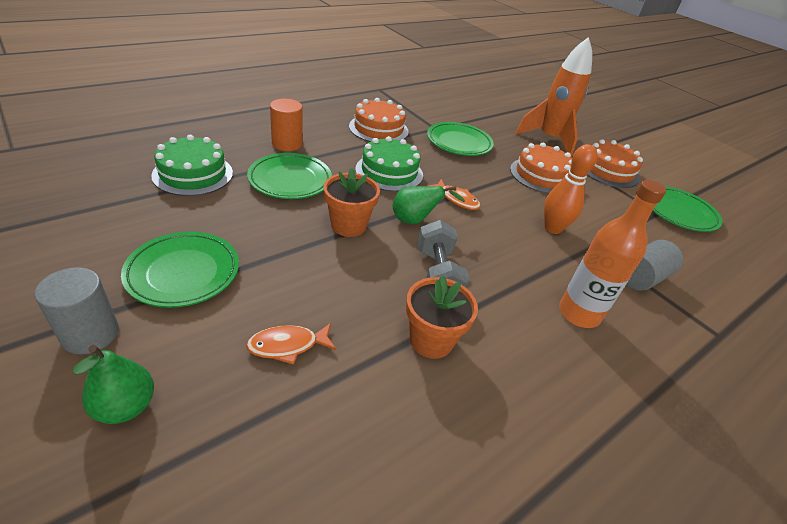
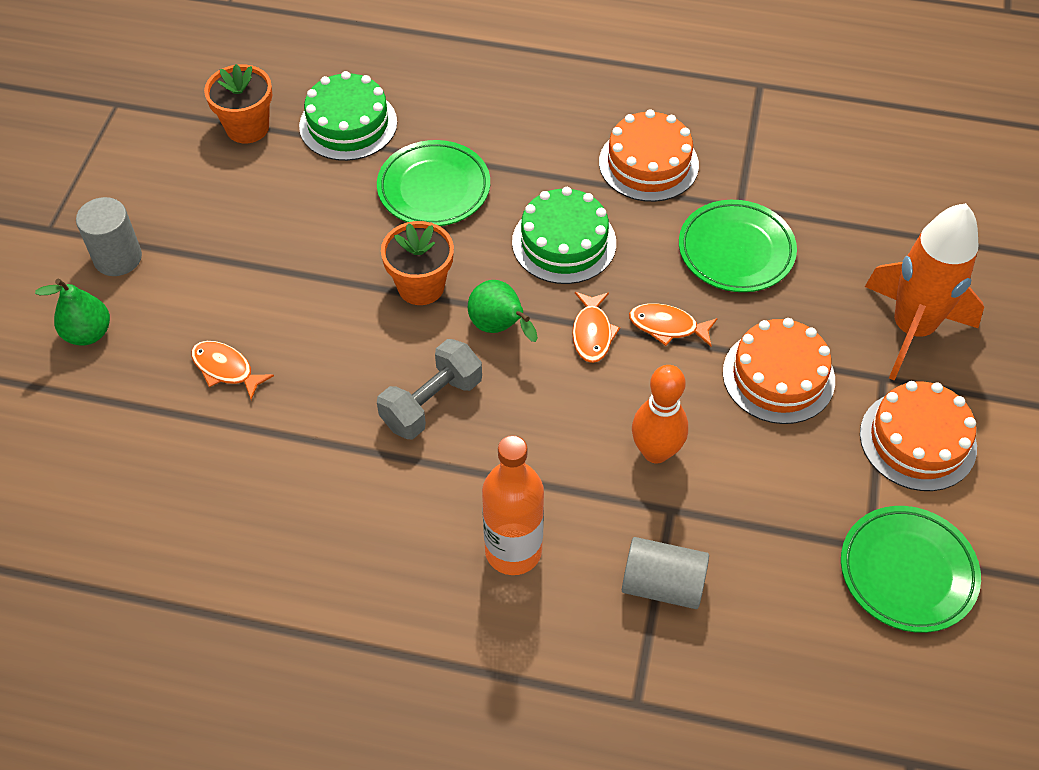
camera: 55 degrees right, 15 degrees up
(183, 273) = (225, 243): green plate -> none
(287, 144) = (495, 129): orange cylinder -> none
(431, 340) = (336, 455): orange flower pot -> orange flower pot (247, 127)
(479, 180) = (667, 326): none -> orange fish

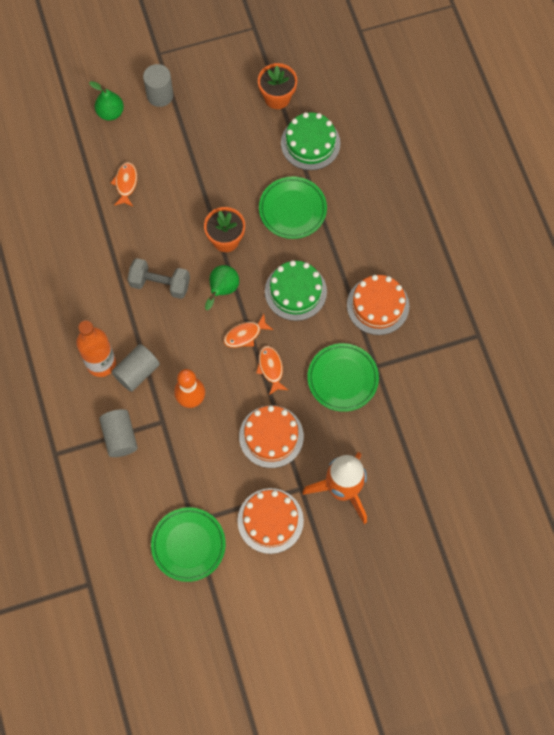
camera: 60 degrees right, 15 degrees up
(562, 505) = (137, 372): none -> grey cylinder

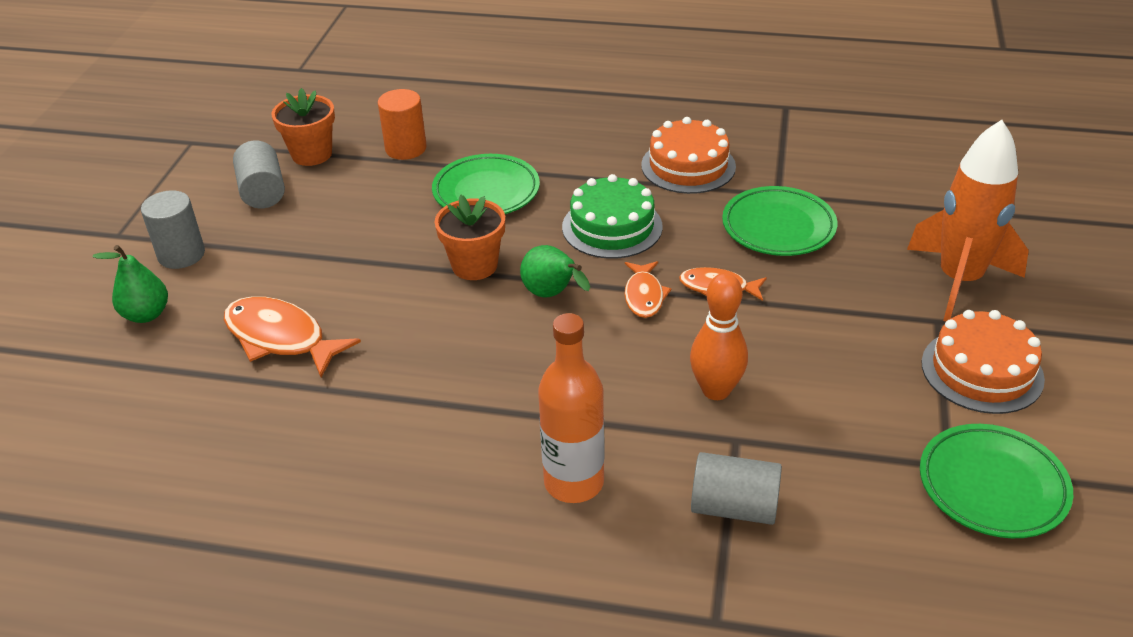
camera: 60 degrees left, 30 degrees down
(126, 183) = (280, 338): orange fish -> orange fish, size x1.67
(137, 372) = (623, 440): grey cylinder -> grey cylinder (263, 192)
(160, 284) = (486, 358): grey dumbbell -> none
(271, 436) = (832, 323): orange cake -> none
(310, 143) = (406, 148): green cake -> orange cylinder

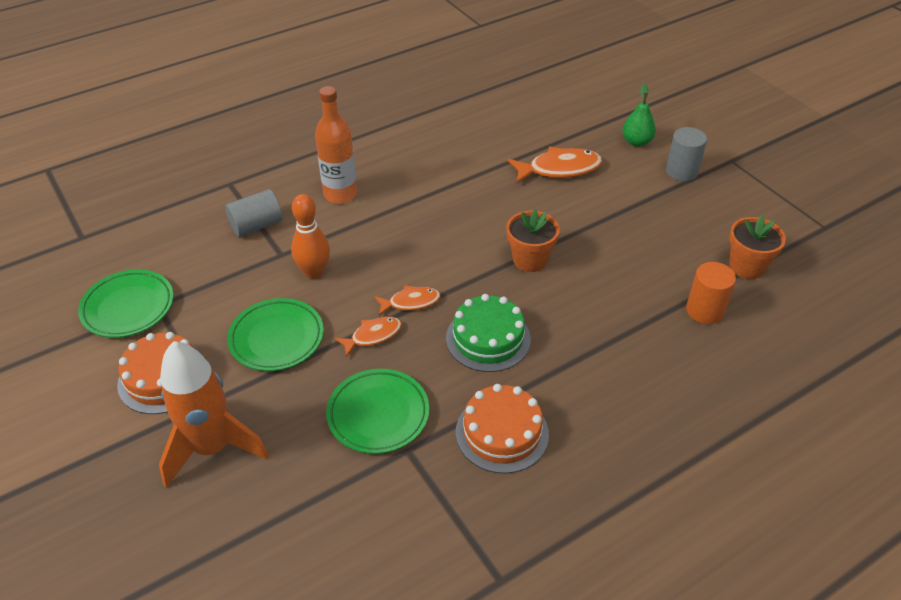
camera: 135 degrees right, 5 degrees up
(263, 192) = (719, 226): grey cylinder -> none
(486, 191) = (601, 312): green plate -> green plate (276, 338)
(552, 295) = (463, 270): green pear -> none
(644, 296) = (411, 302): orange fish -> orange fish turned 120 degrees clockwise

